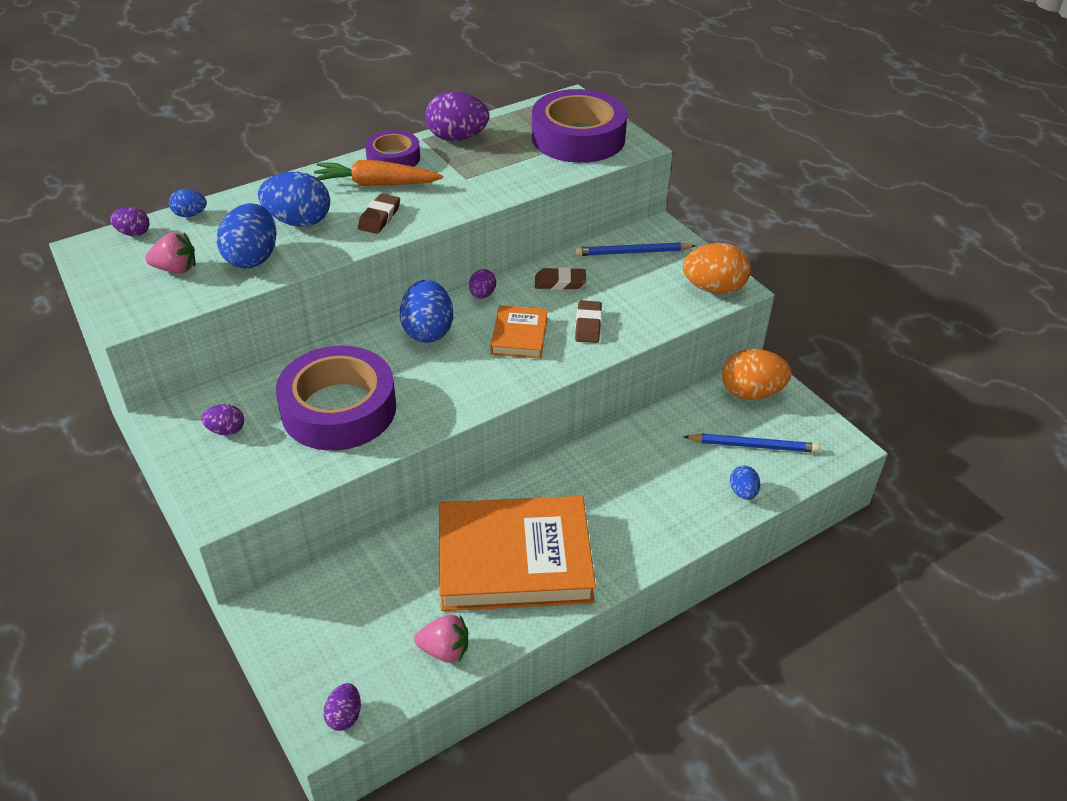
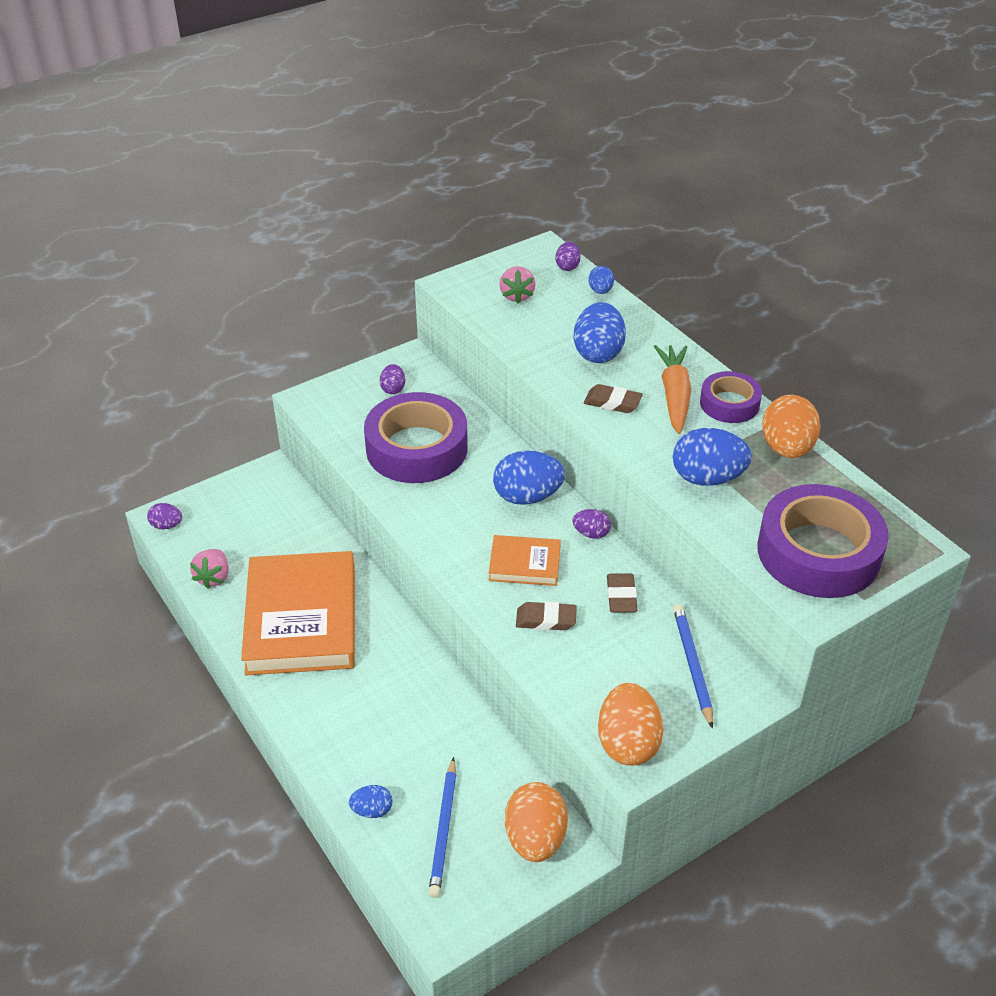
camera: 90 degrees right, 0 degrees up
(252, 258) = (536, 333): blue egg -> blue egg (707, 478)
(457, 138) = (786, 448): purple egg -> orange egg

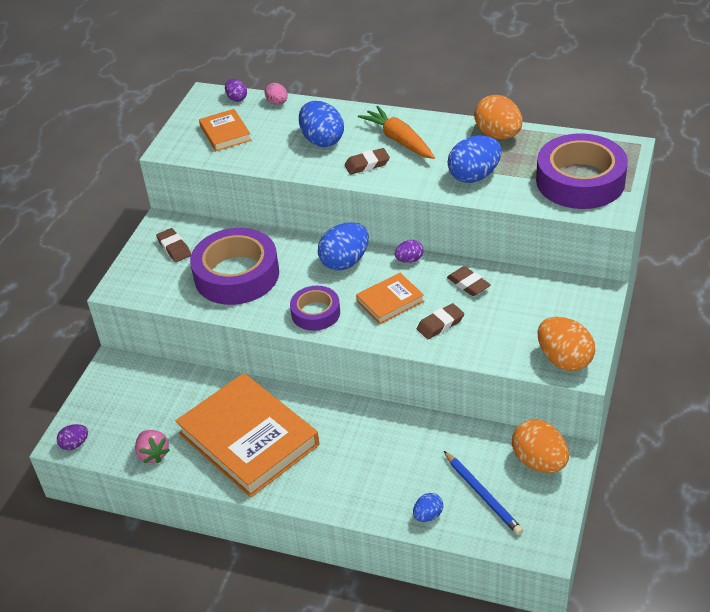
camera: 35 degrees left, 0 degrees up
(393, 389) = (174, 248): purple egg -> brown eraser
(517, 296) = (225, 133): pink strawberry -> orange book
(600, 291) = (277, 102): blue egg -> pink egg
(692, 665) = (550, 296): blue pencil -> none
(729, 403) = (436, 127): purple tape -> purple tape (315, 313)

